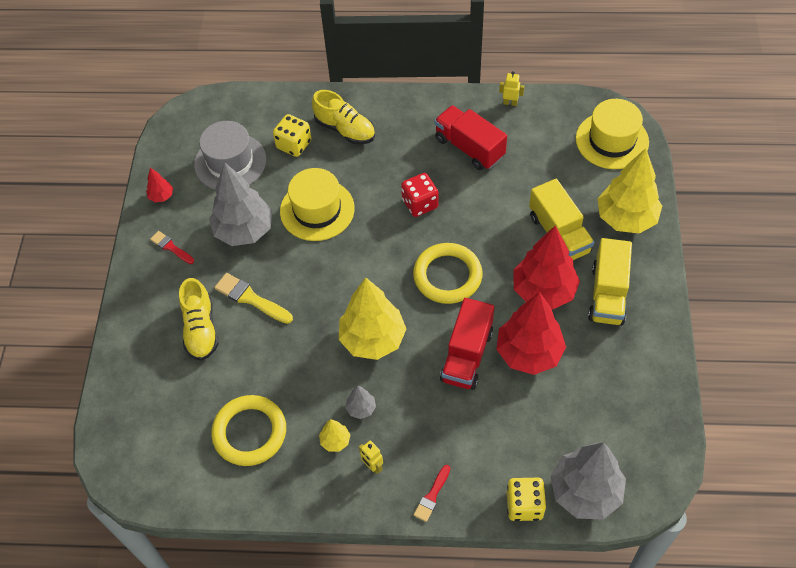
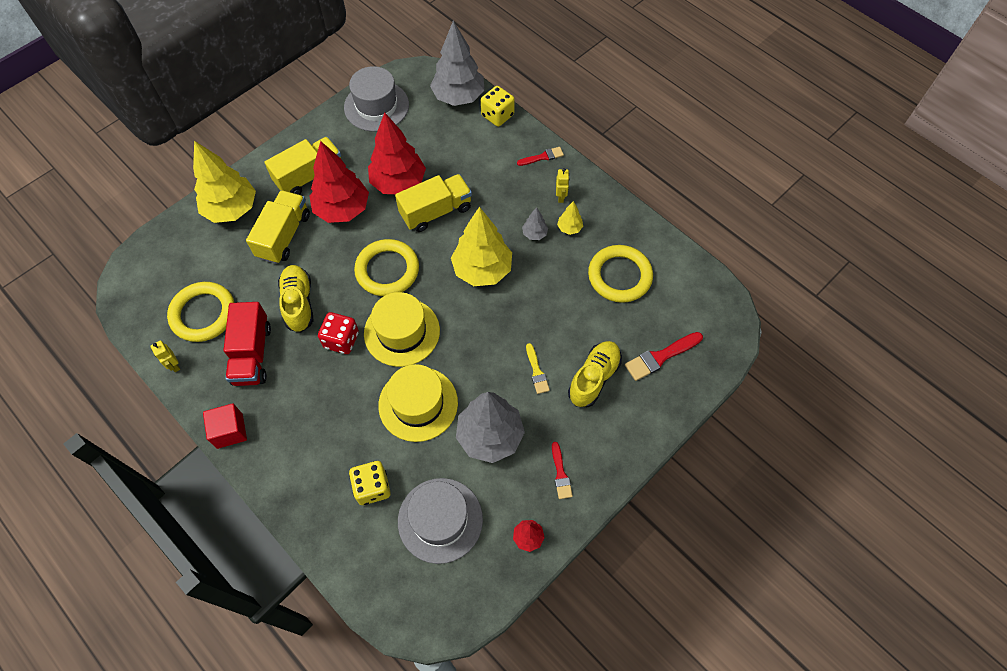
camera: 140 degrees left, 5 degrees up
(158, 389) = (660, 357): none -> red brush
(251, 298) = (536, 371): yellow brush -> yellow brush, size x0.63
(345, 129) = (317, 463): yellow shoe -> yellow shoe (299, 303)
(423, 101) = (230, 431): none -> red cube
(467, 355) = (436, 211): red truck -> yellow truck
(537, 142) = (203, 314): none -> yellow ring
(612, 140) = (158, 268): yellow hat -> yellow hat (402, 332)
(645, 409) = (376, 106): none -> grey hat

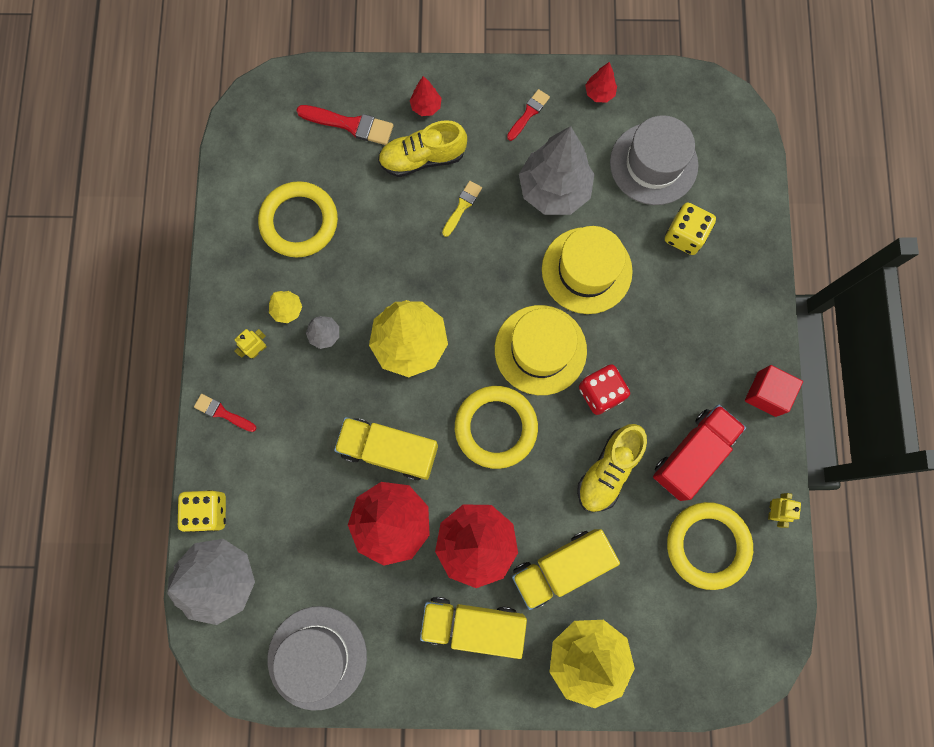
camera: 135 degrees left, 15 degrees up
(630, 413) = (426, 107): none -> red tree

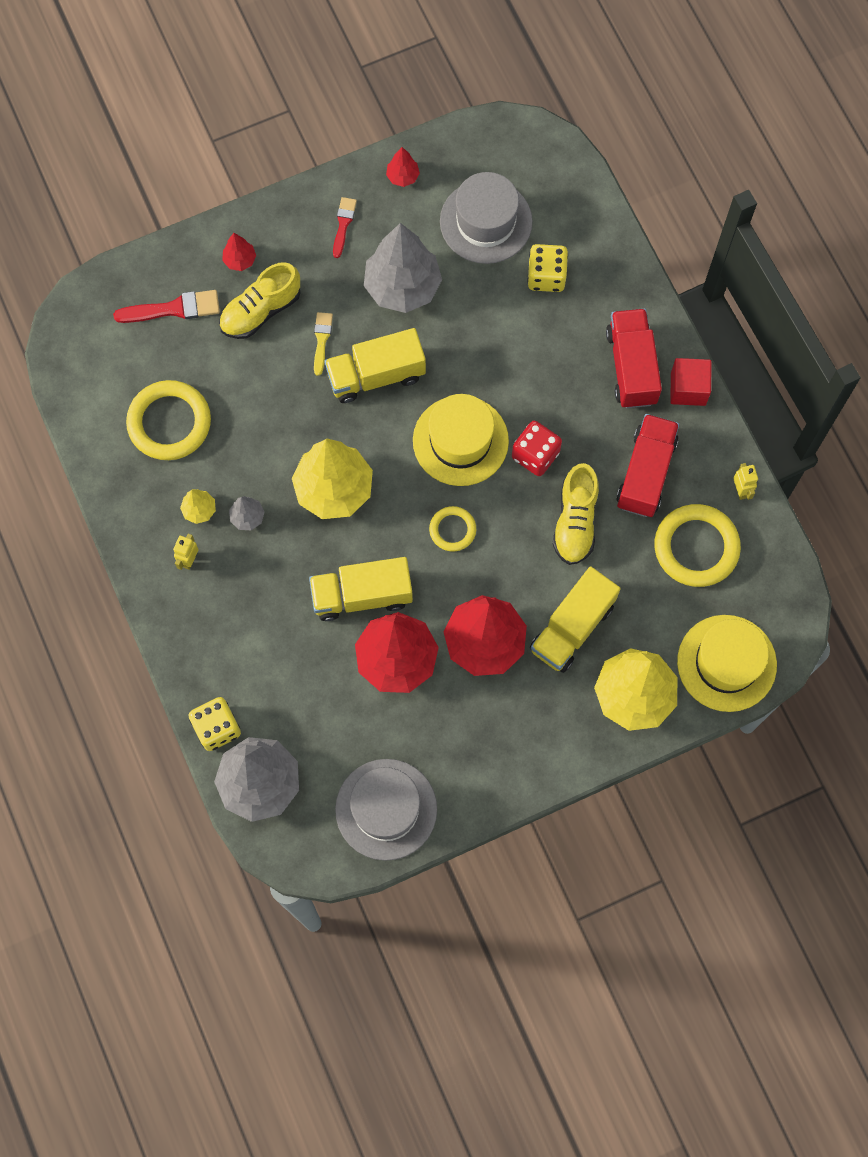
camera: 25 degrees left, 5 degrees down
(223, 413) = (185, 632): red brush -> none
(472, 624) = (516, 714): yellow truck -> yellow truck (376, 375)
(496, 427) = (452, 530): yellow ring -> yellow ring, size x0.55
(586, 270) = (469, 348): yellow hat -> yellow hat (726, 663)
(724, 351) = (631, 367): none -> red truck

